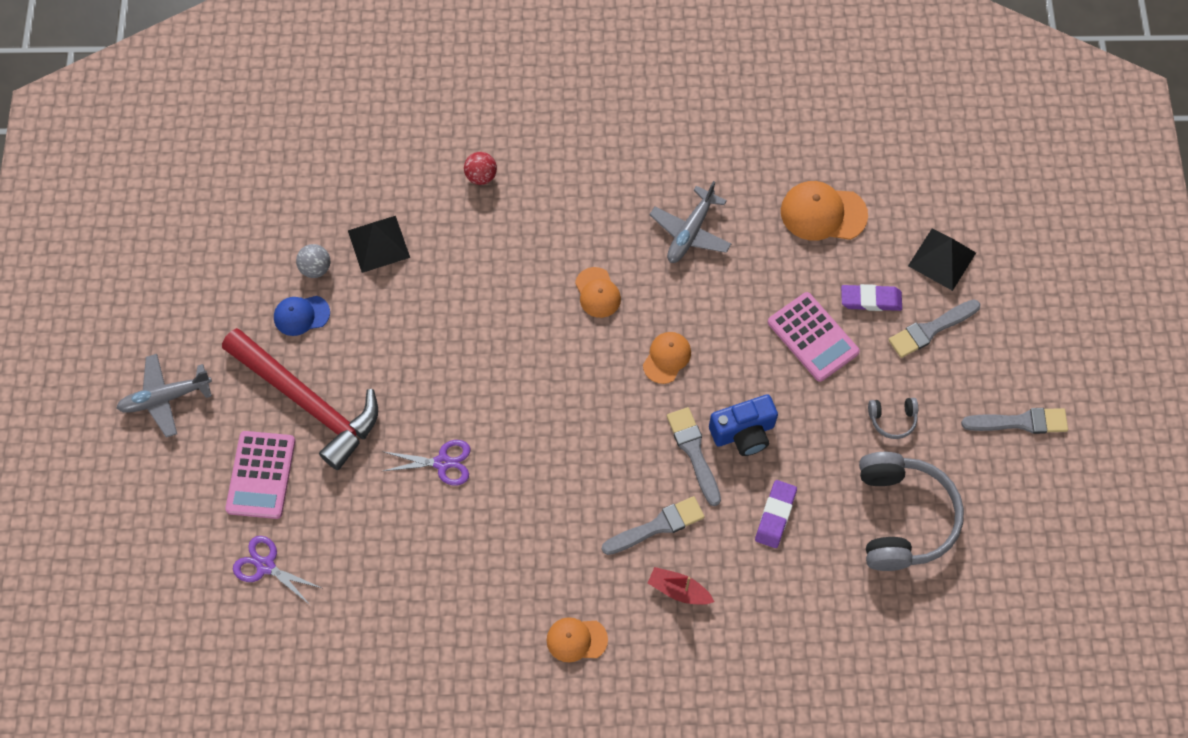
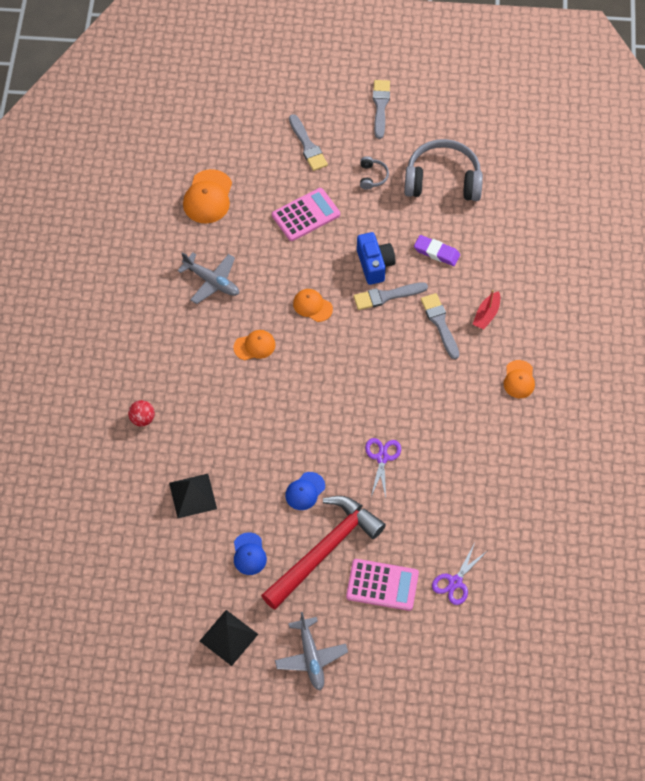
camera: 85 degrees left, 5 degrees down
(316, 268) = (208, 542): grey ball -> none
(390, 372) = (305, 491): none -> blue cap
(870, 300) = (281, 177): purple eraser -> none
(942, 259) = (254, 131): black pyramid -> black pyramid (228, 637)

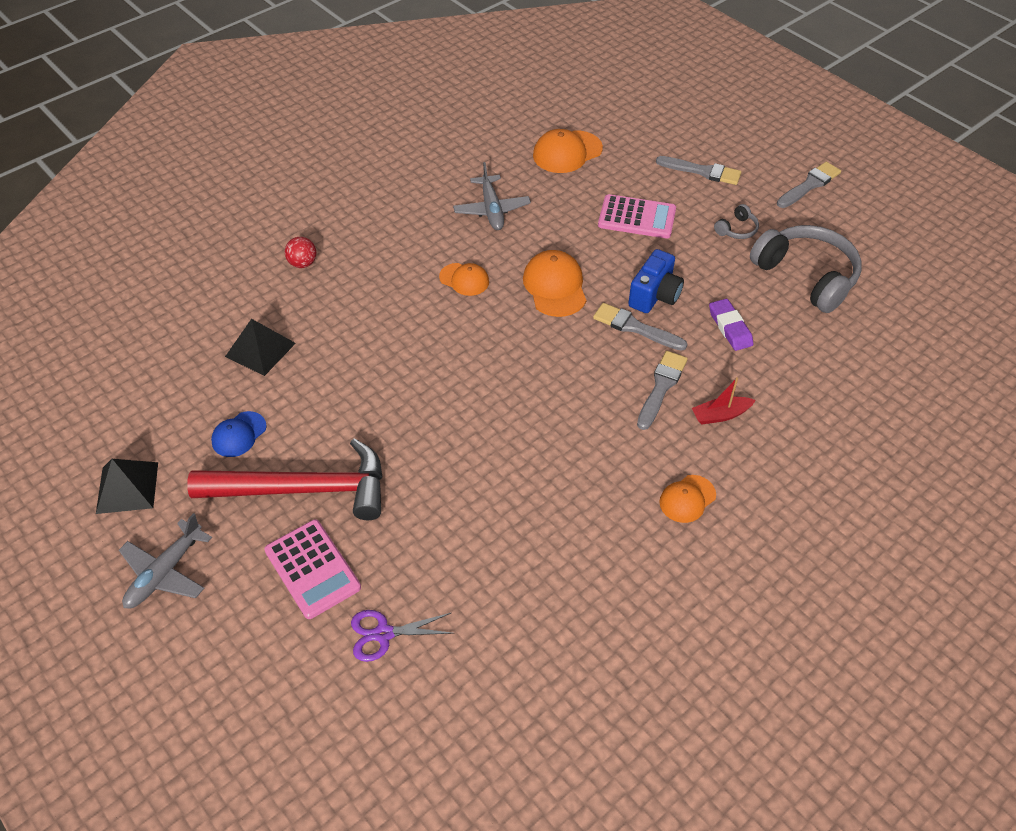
camera: 45 degrees right, 10 degrees down
(305, 491) = (354, 424): blue cap -> none
(307, 146) = (702, 171): grey brush -> grey brush turned 90 degrees counterclockwise
(312, 306) = (555, 286): orange cap -> orange cap, size x1.58
(382, 458) = (459, 456): purple scissors -> none

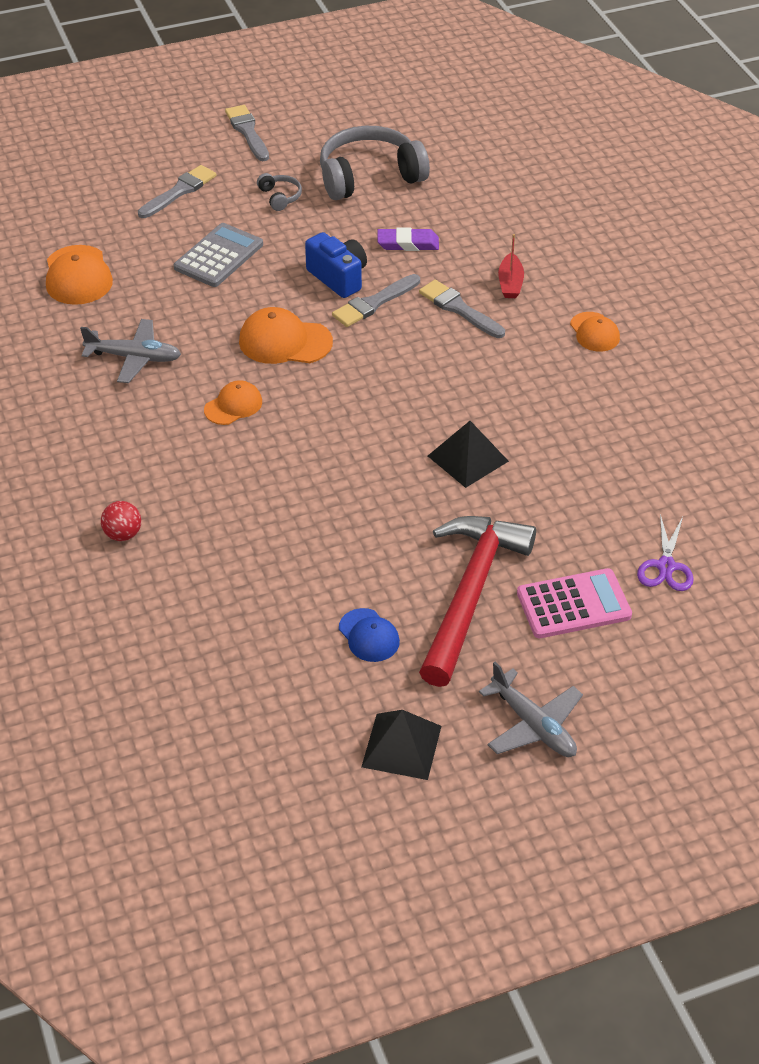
camera: 70 degrees left, 5 degrees down
(260, 349) = (247, 597): black pyramid -> black pyramid (468, 458)
(637, 217) = (218, 256): pink calculator -> grey calculator

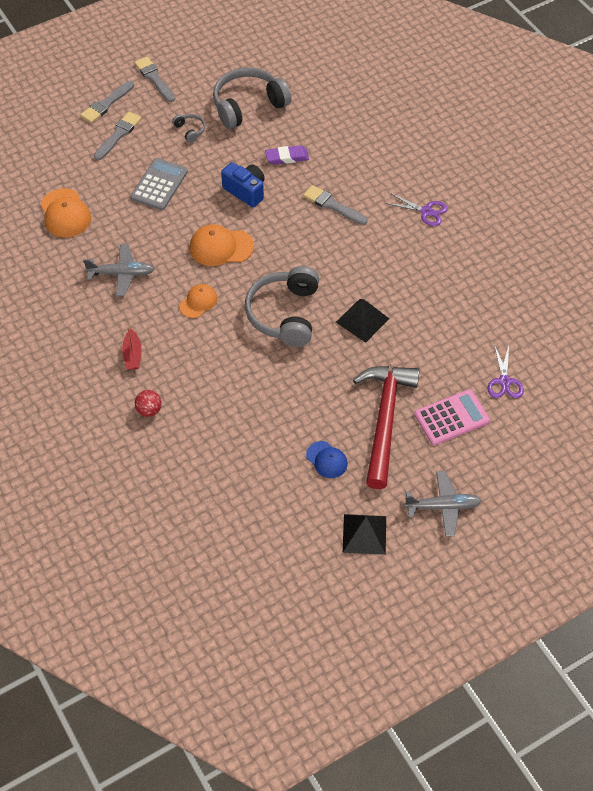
camera: 10 degrees left, 10 degrees up
(354, 436) = (284, 314): none -> grey headphones
(374, 303) = (274, 208): grey brush -> grey brush (106, 104)
(510, 283) = (362, 180): red boat -> red boat (132, 355)
(533, 725) = (443, 507): grey plane -> grey plane turned 45 degrees counterclockwise
(594, 332) = (426, 211): orange cap -> purple scissors

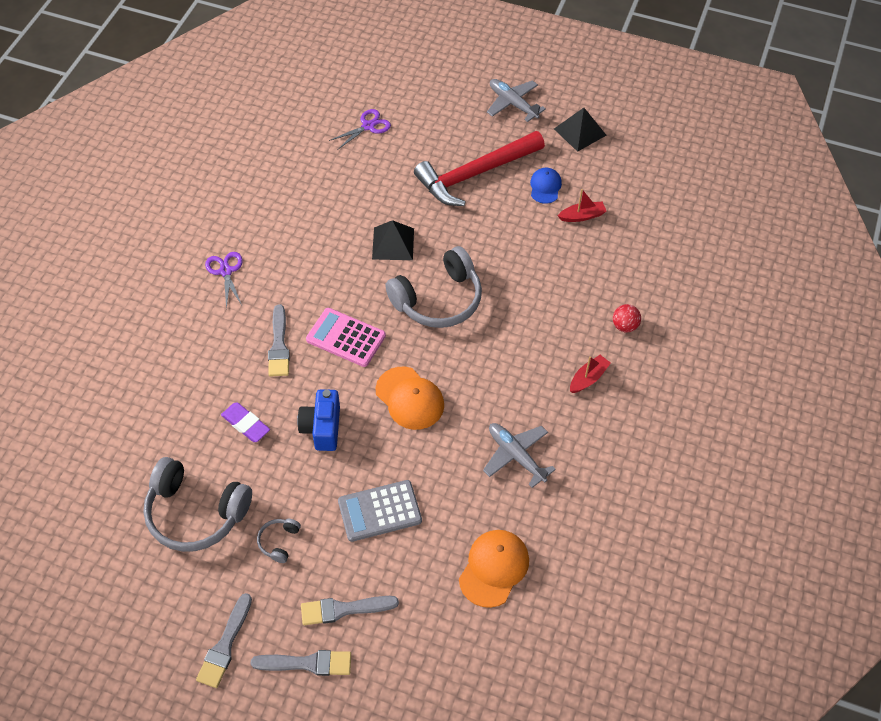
camera: 130 degrees left, 0 degrees up
(198, 302) = (487, 371): orange cap -> none
(273, 462) = (582, 216): none -> red boat
(451, 418) = (433, 138): pink calculator -> pink calculator (346, 338)

